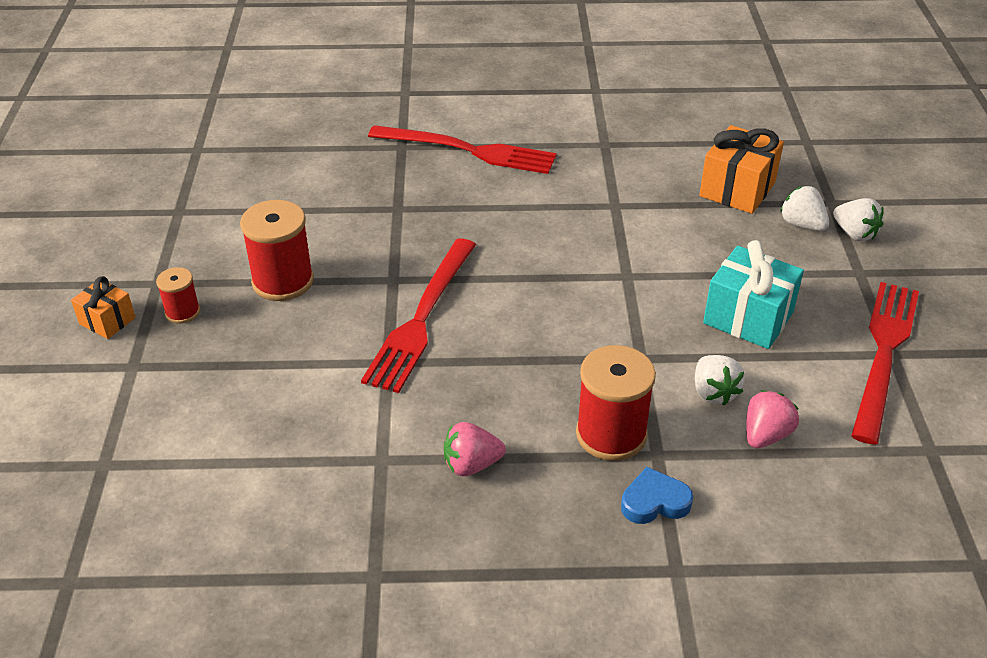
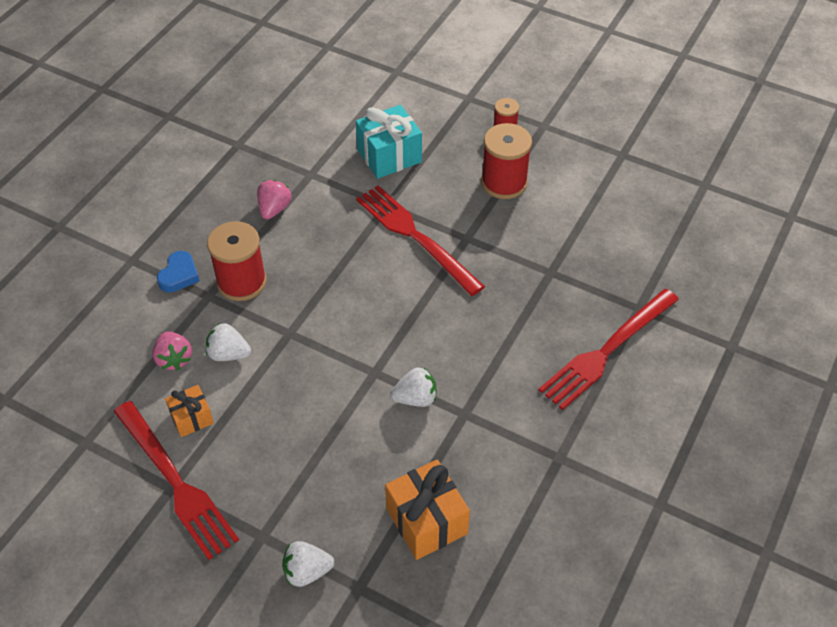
camera: 120 degrees right, 10 degrees up
(107, 321) = (519, 96): orange gift -> orange gift (191, 418)
(748, 318) = (275, 420): turquoise gift -> turquoise gift (389, 156)
(802, 225) = (346, 537): white strawberry -> white strawberry (415, 398)

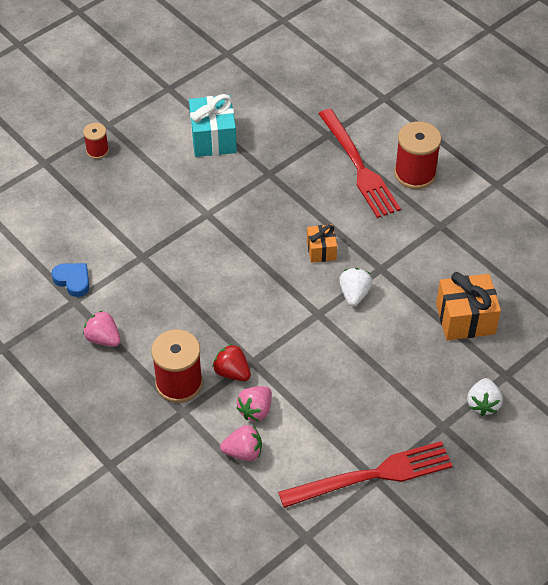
camera: 70 degrees left, 0 degrees up
(179, 275) = (147, 429): blue heart -> blue heart (73, 281)
(191, 418) = (312, 451): orange gift -> orange gift (321, 250)
(228, 354) = (255, 410): white strawberry -> pink strawberry
(269, 320) = (232, 372): none -> red strawberry
(389, 156) = (84, 238): turquoise gift -> turquoise gift (213, 138)
(415, 236) = (188, 247): red fork -> none
(504, 182) = (159, 171): red spool -> red spool (415, 174)

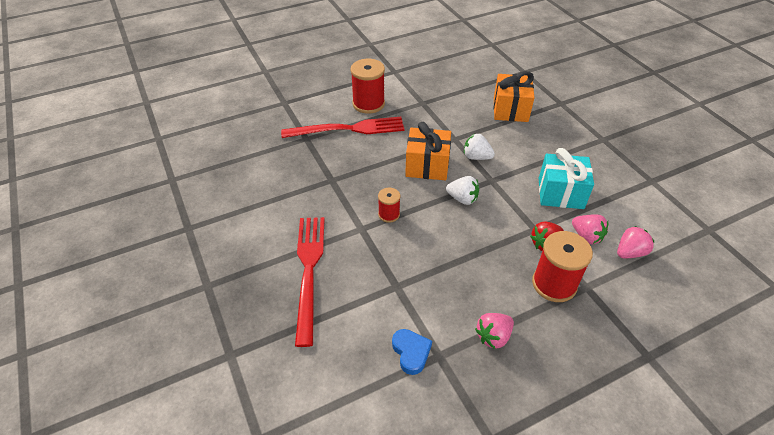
camera: 75 degrees left, 5 degrees down
(73, 281) = (411, 352): blue heart -> blue heart turned 105 degrees clockwise
(97, 151) = (239, 301): red spool -> red spool (389, 214)
(213, 138) = (272, 208): turquoise gift -> turquoise gift (560, 193)
(243, 452) = (630, 252): pink strawberry -> pink strawberry turned 45 degrees clockwise
(321, 250) = (427, 166): orange gift -> orange gift, size x1.72
(372, 475) = (648, 182): red fork -> red fork (309, 271)
(483, 404) = (585, 118): white strawberry -> white strawberry (462, 199)

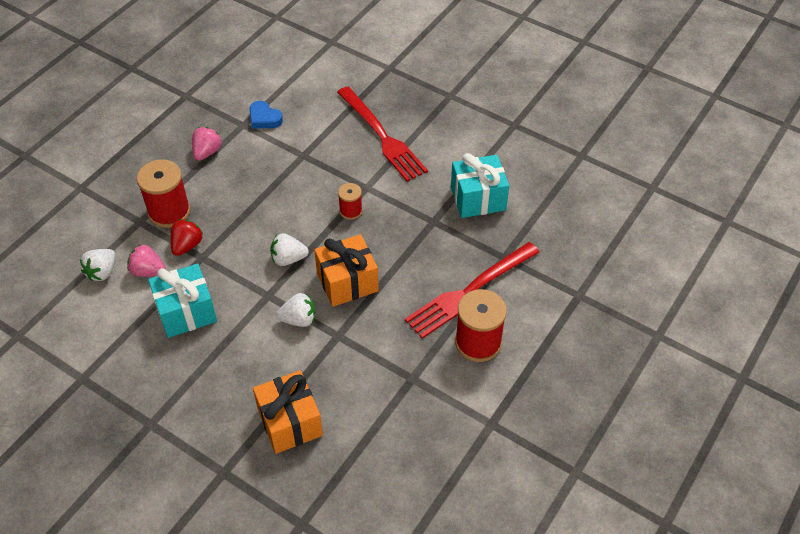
camera: 150 degrees right, 5 degrees up
(283, 182) = (478, 198): none -> turquoise gift
(630, 252) = (102, 272): pink strawberry -> white strawberry

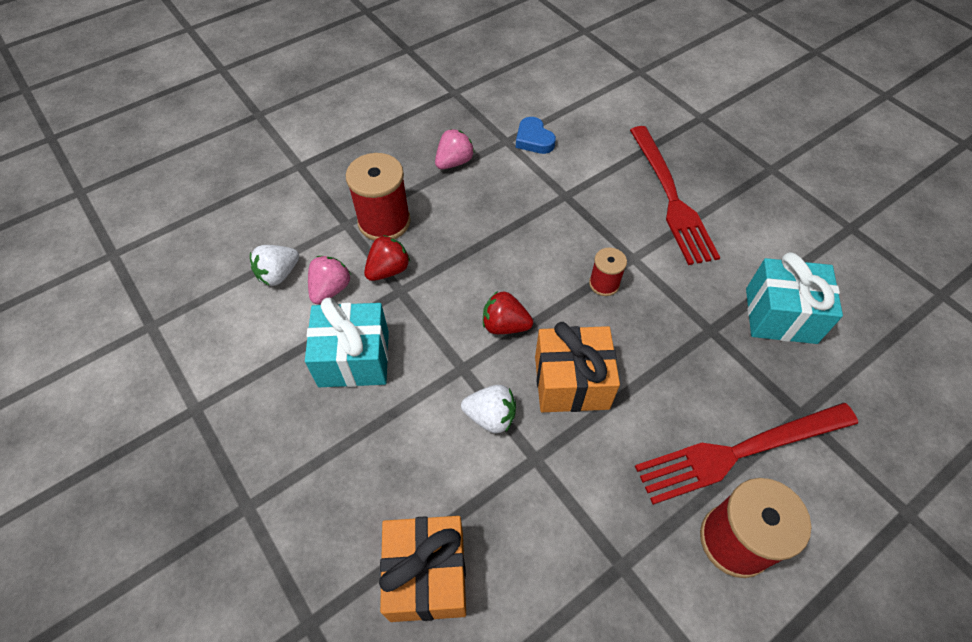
camera: 20 degrees right, 5 degrees up
(148, 271) = (330, 289): pink strawberry -> pink strawberry turned 75 degrees clockwise
(288, 259) = (505, 325): white strawberry -> red strawberry

